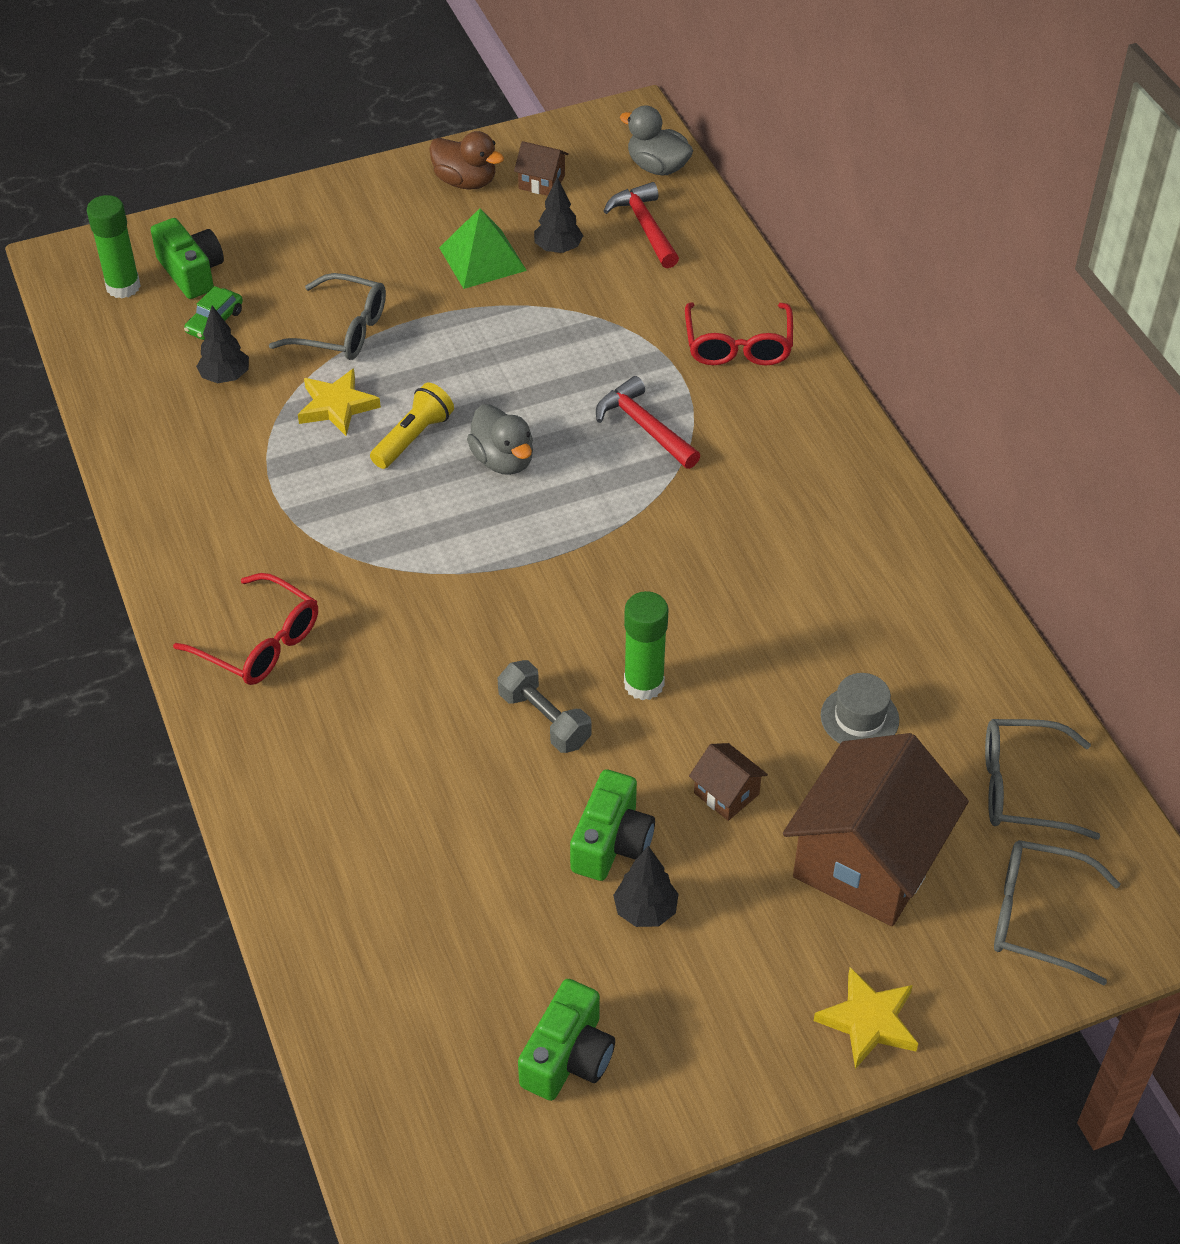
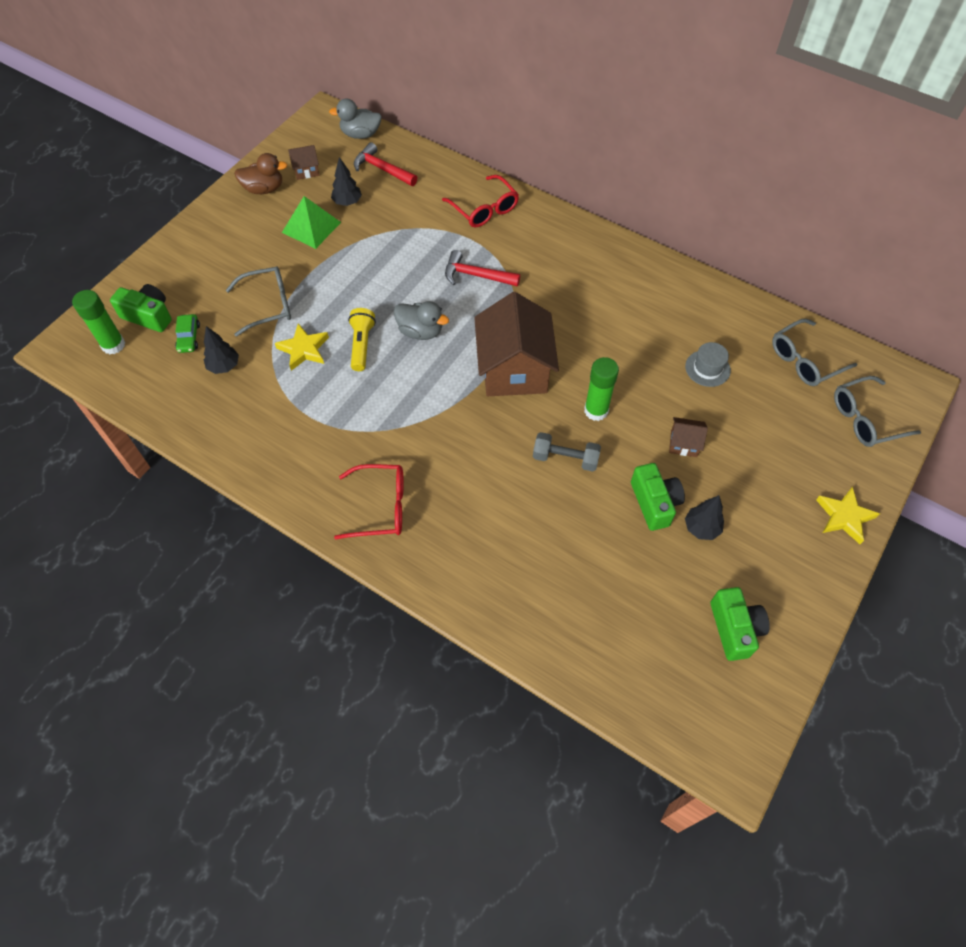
camera: 35 degrees left, 10 degrees up
(867, 860) = (773, 437): brown house -> brown house (514, 369)

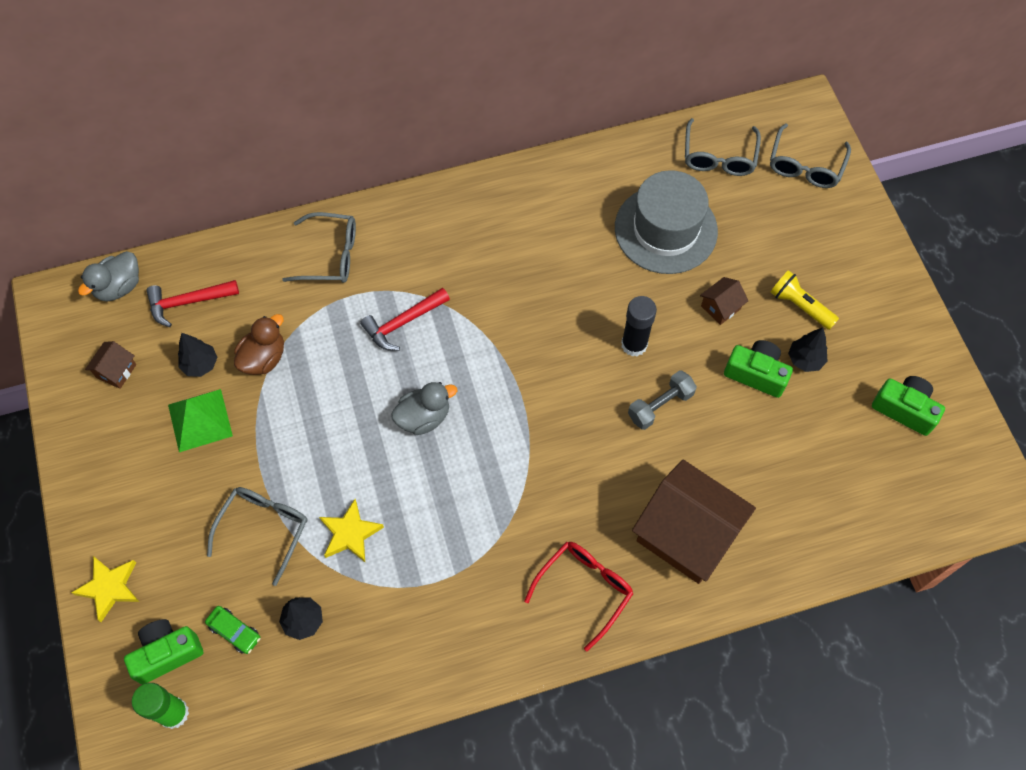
camera: 50 degrees left, 5 degrees up
(264, 189) = (101, 428): brown duck -> brown duck (264, 358)
(362, 344) = (392, 478): yellow flashlight -> yellow flashlight (800, 305)
(484, 209) = (330, 255): red glasses -> grey glasses
(514, 369) = (536, 373): brown house -> brown house (686, 534)
(596, 410) = (634, 344): green glue stick -> black glue stick
(707, 368) = (666, 229): grey hat -> grey hat, size x2.15
(844, 517) = (873, 255): yellow star -> yellow star (109, 588)

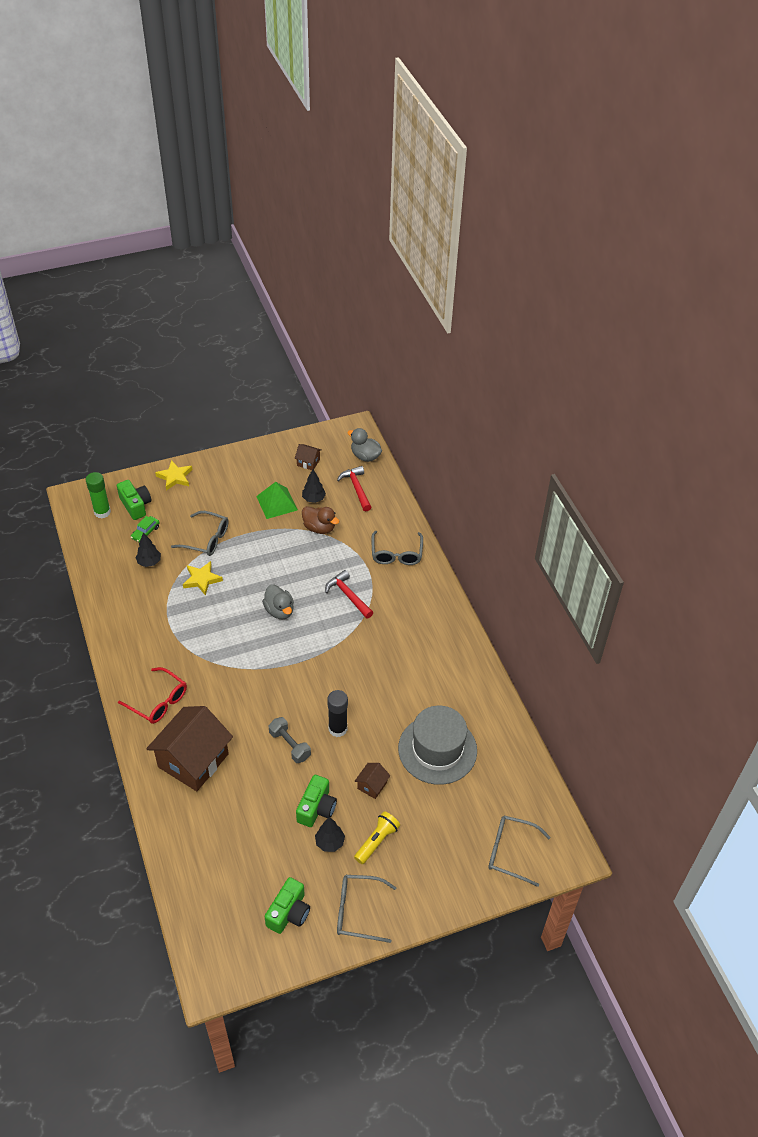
camera: 85 degrees right, 15 degrees down
(719, 157) = (510, 787): grey glasses -> grey glasses (358, 911)
(720, 307) = (372, 785): brown house -> brown house turned 75 degrees clockwise

